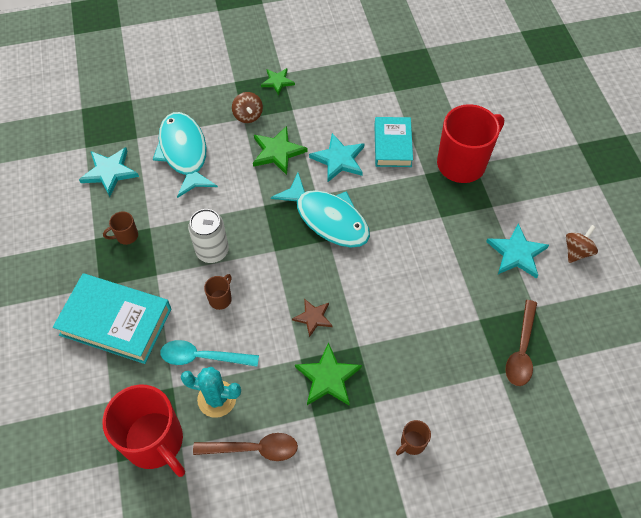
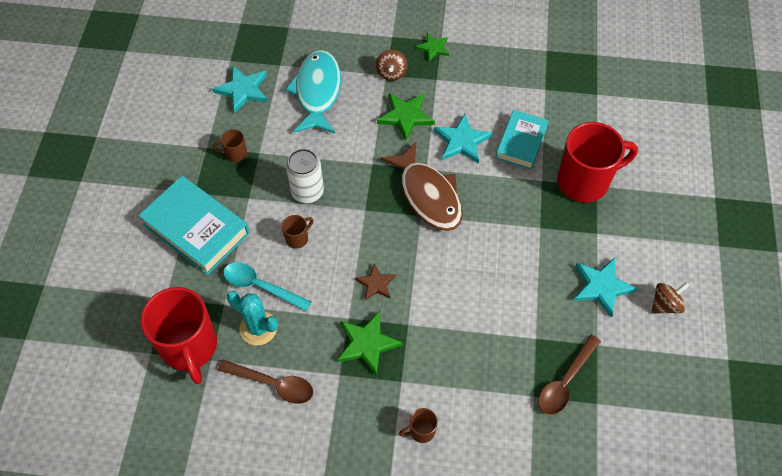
camera: 20 degrees right, 0 degrees up
(328, 218) = (428, 195): turquoise fish -> brown fish

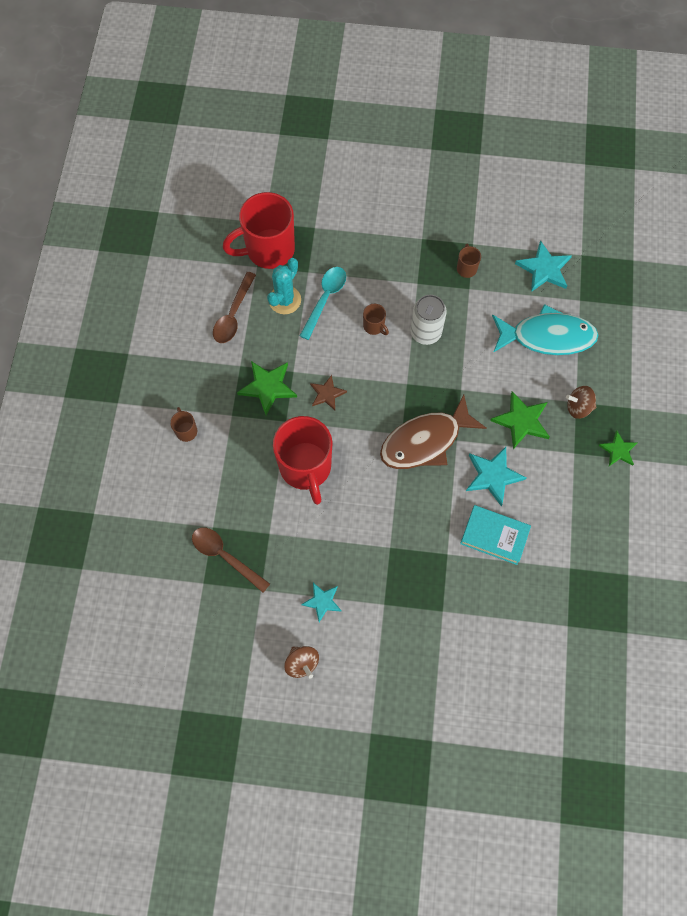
camera: 90 degrees right, 10 degrees up
(196, 229) = (383, 244): turquoise book -> none
(584, 181) = (447, 598): red mug -> red mug (306, 468)
(601, 287) = (322, 601): turquoise star -> turquoise star, size x0.63

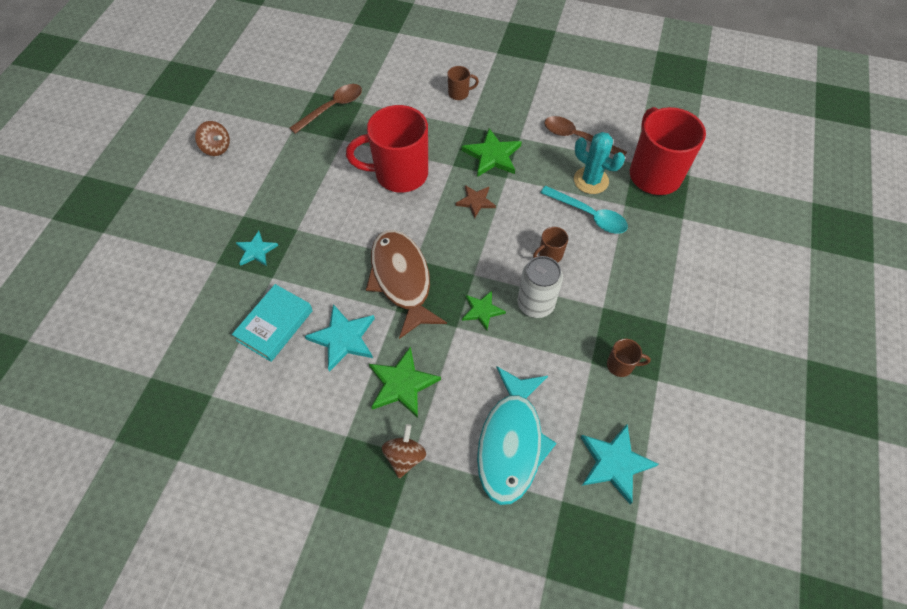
camera: 100 degrees right, 10 degrees down
(302, 663) = (216, 148): brown spinning top -> brown spinning top turned 120 degrees counterclockwise
(322, 601) = (265, 169): turquoise star -> turquoise star (256, 251)
(618, 450) = (335, 493): green star -> green star (482, 311)

